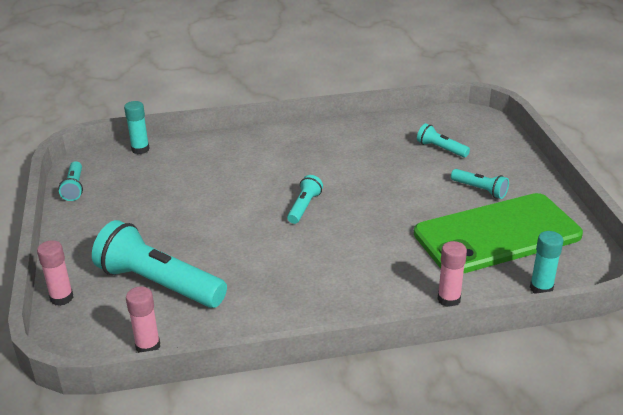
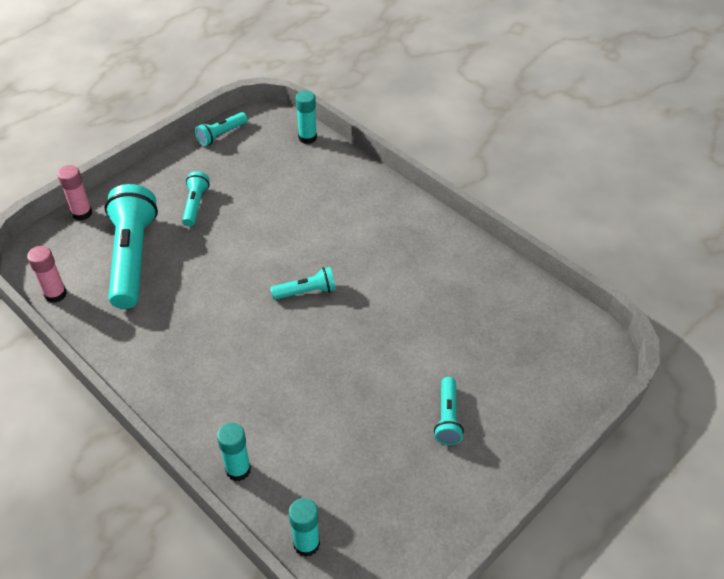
camera: 55 degrees right, 15 degrees up
(441, 149) = (500, 349): turquoise flashlight -> turquoise flashlight (195, 205)
(449, 299) = (238, 470): pink glue stick -> turquoise glue stick
(497, 234) = (374, 467): green phone -> none

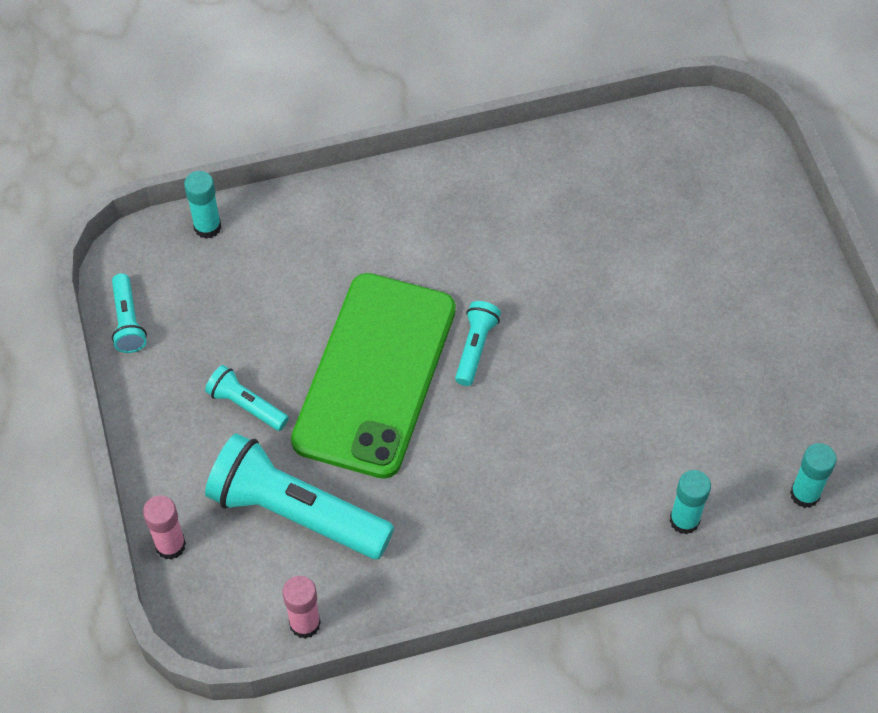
camera: 60 degrees left, 10 degrees up
(254, 252) = (375, 374): none -> green phone
(447, 417) = (727, 299): turquoise flashlight -> none

